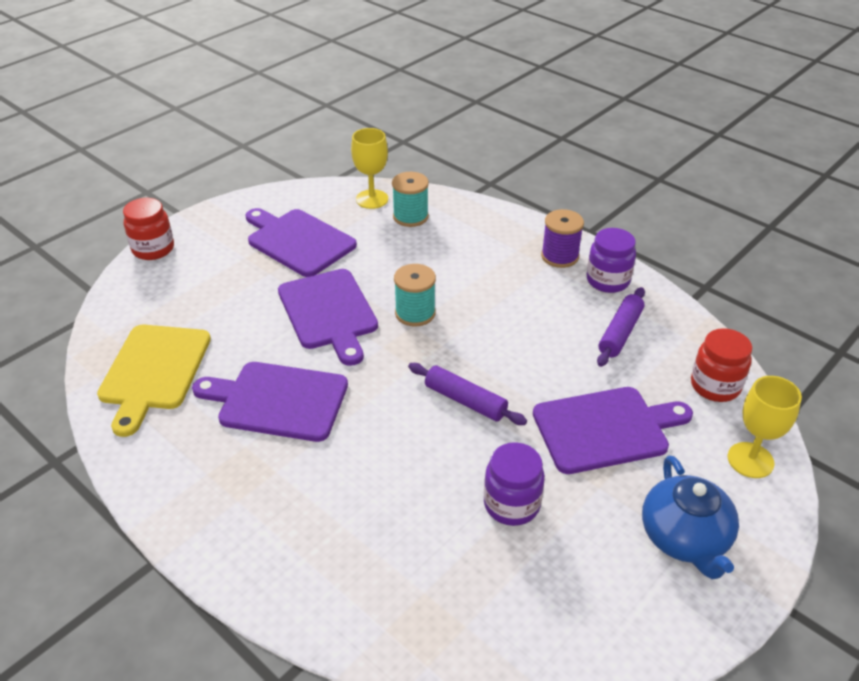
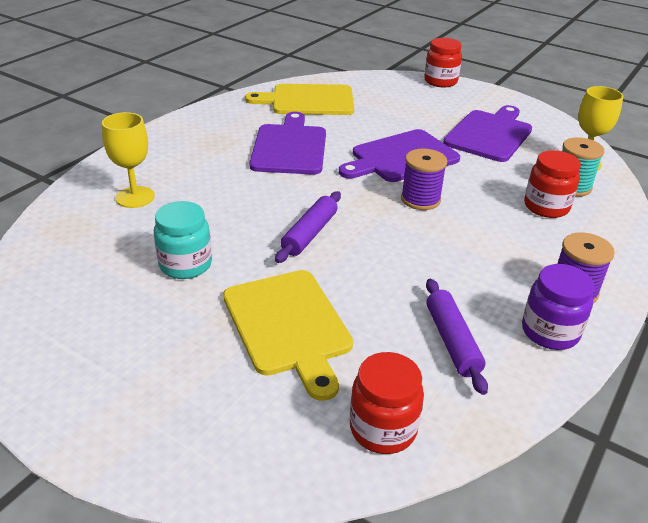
camera: 80 degrees right, 5 degrees down
(415, 313) = (420, 199): turquoise spool -> purple spool
(441, 239) = (546, 207): none -> red jar
(511, 504) = (185, 265): purple jar -> turquoise jar
(606, 429) = (288, 326): purple cutting board -> yellow cutting board
(620, 333) = (452, 341): purple rolling pin -> purple rolling pin turned 60 degrees clockwise
(684, 538) = (138, 382): blue teapot -> none
(750, 460) = (255, 454): yellow goblet -> yellow goblet (135, 197)

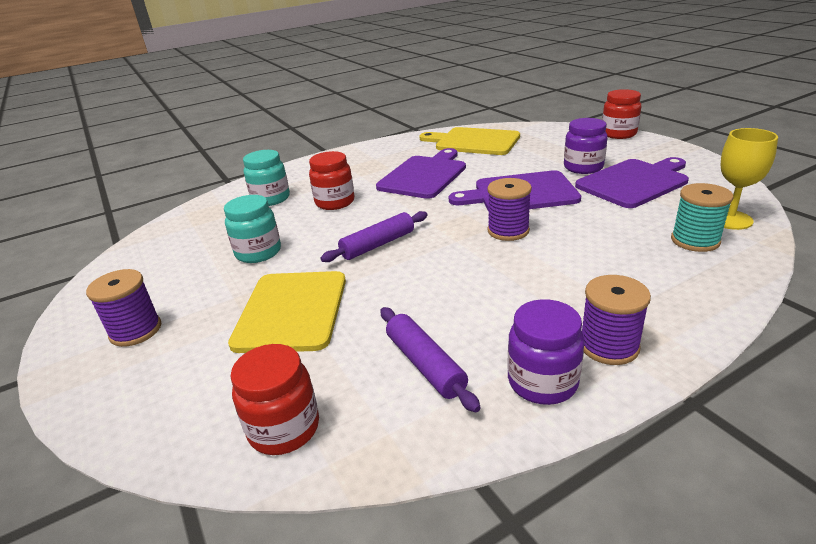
camera: 30 degrees right, 5 degrees down
(129, 381) = (135, 330): none -> purple spool
(135, 197) = (271, 199): yellow goblet -> turquoise jar
(436, 122) = (583, 167): none -> purple jar
(452, 341) = (425, 364): purple rolling pin -> purple rolling pin turned 45 degrees counterclockwise
(546, 207) = (645, 256): red jar -> red jar (335, 202)

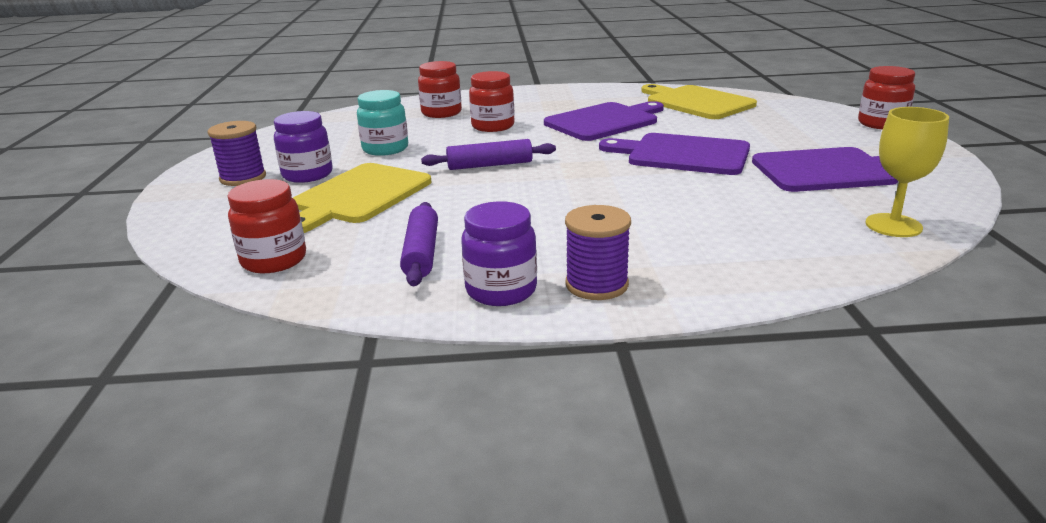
camera: 25 degrees right, 5 degrees down
(271, 199) = (441, 113): turquoise jar -> red jar
(508, 231) = (625, 181): purple spool -> none
(583, 167) = (787, 146): purple jar -> purple jar (307, 175)
(695, 240) = (818, 233): turquoise spool -> none

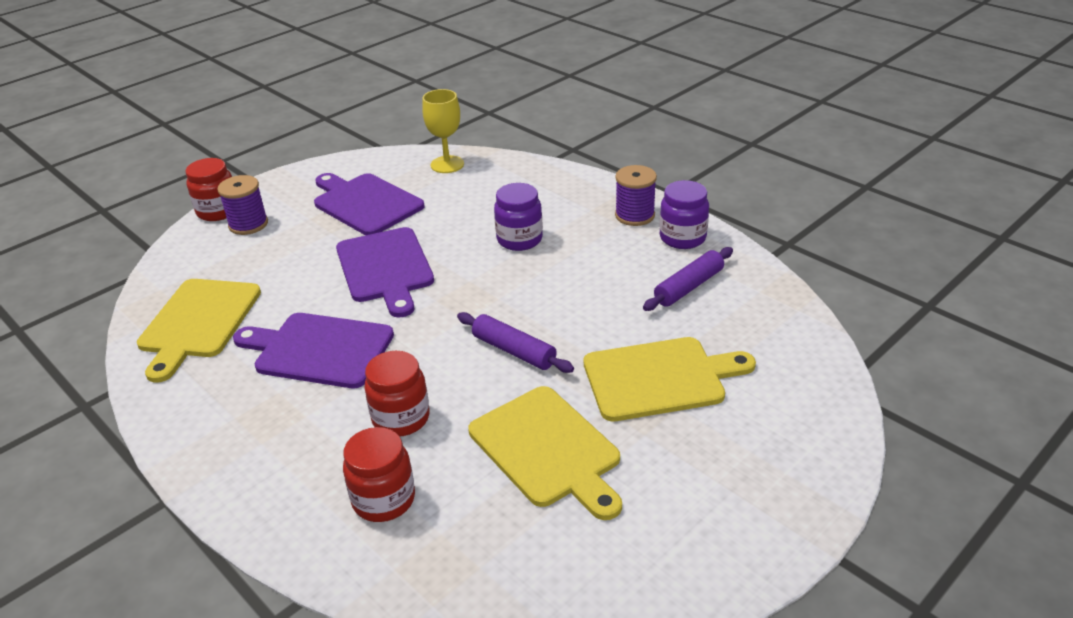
camera: 130 degrees left, 10 degrees up
(243, 178) = (729, 492): purple spool -> purple spool (248, 224)
(274, 260) = (784, 337): red jar -> none
(307, 175) = (666, 450): purple jar -> purple jar (519, 239)
(385, 149) = (547, 450): turquoise jar -> yellow cutting board

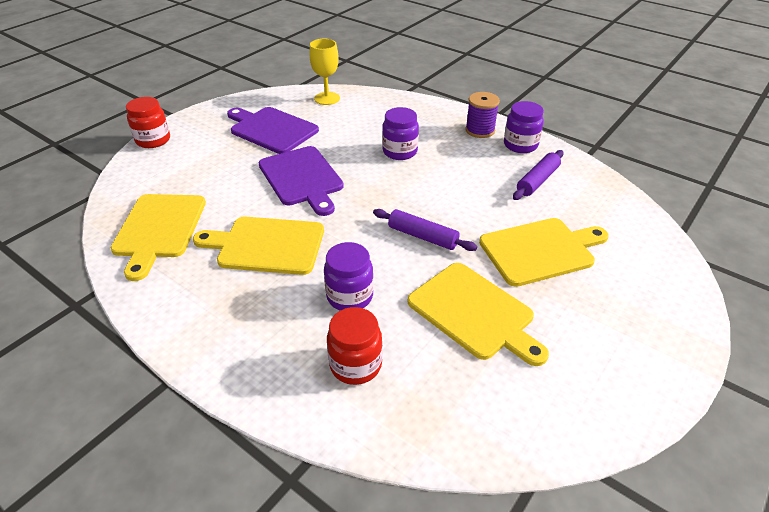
camera: 10 degrees left, 5 degrees up
(248, 224) = (181, 149): purple spool -> none
(319, 350) = (266, 245): purple cutting board -> yellow cutting board
(401, 418) = (350, 296): red jar -> purple jar

